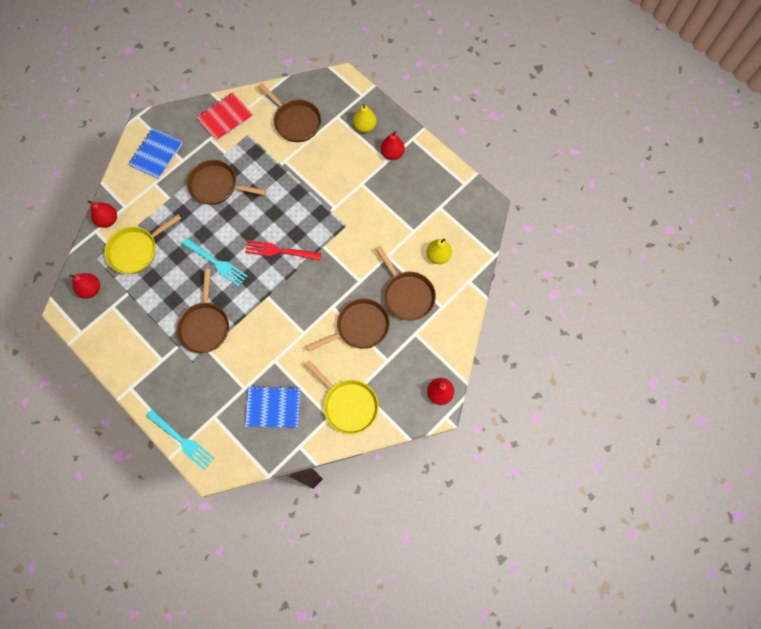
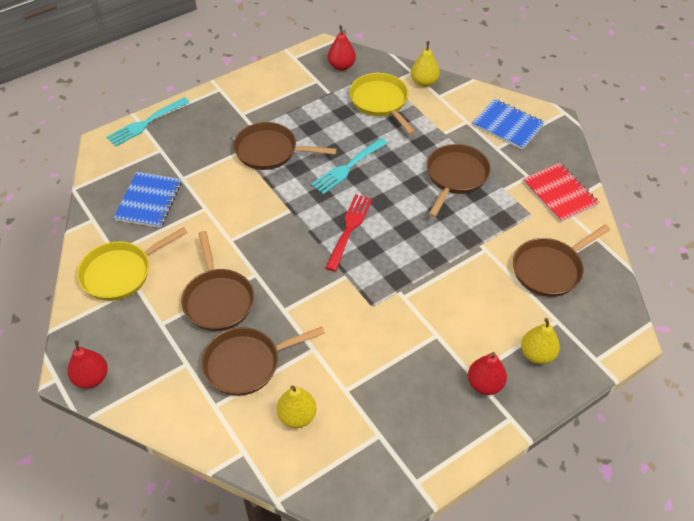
camera: 100 degrees right, 20 degrees down
(108, 220) = (424, 82): red pear -> yellow pear

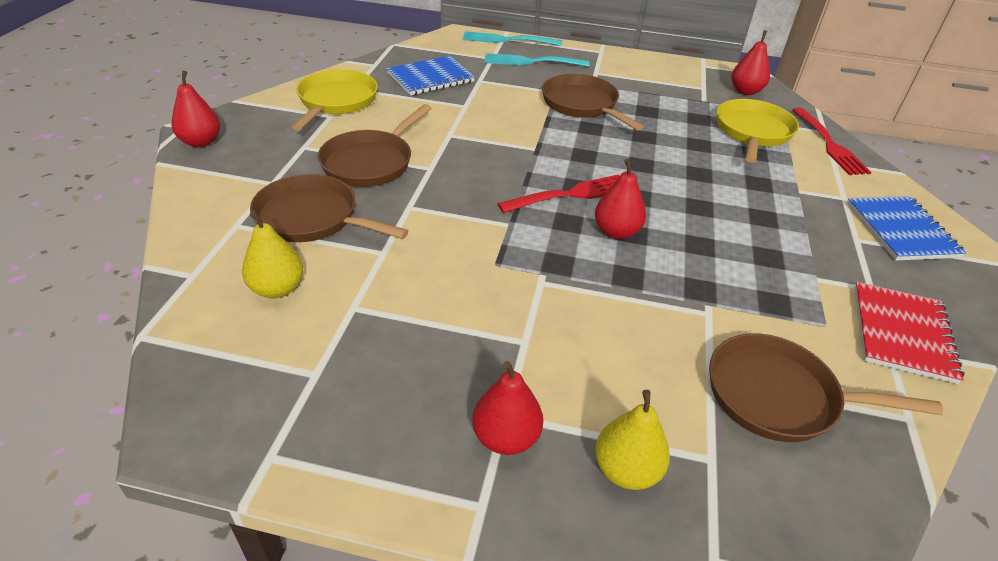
camera: 45 degrees right, 10 degrees down
(121, 272) = (336, 101): yellow pan -> yellow pan turned 90 degrees clockwise
(347, 167) = (641, 154): turquoise fork -> turquoise fork (531, 61)
(398, 235) = (616, 232): none -> red pear
(424, 82) = (829, 144): yellow pear -> red fork
(455, 177) = (761, 230): brown pan -> none

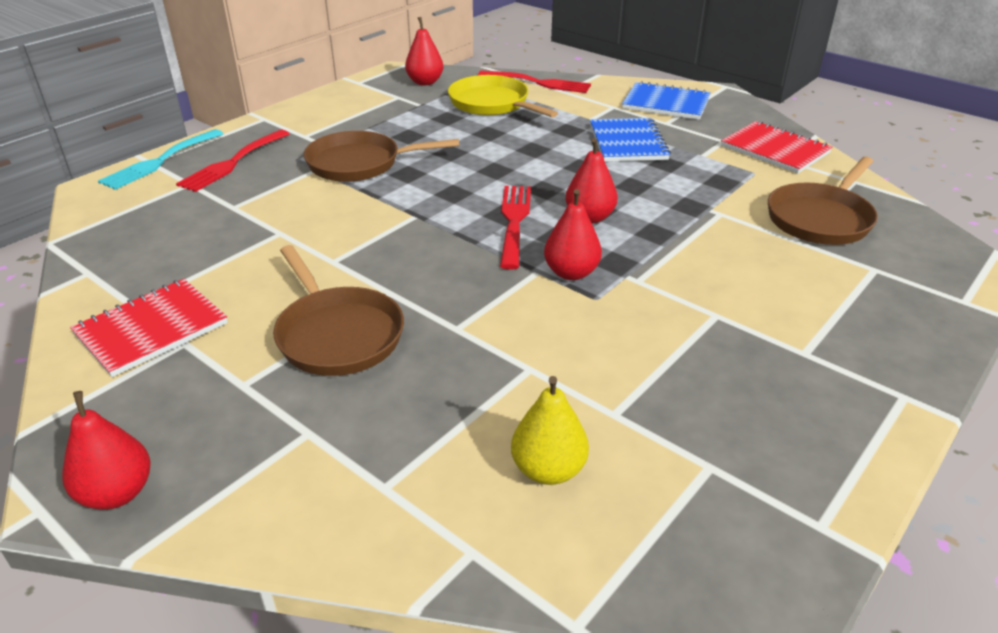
camera: 60 degrees left, 5 degrees down
(312, 218) = (422, 410): brown pan -> none
(336, 101) = (151, 329): yellow pan -> red notebook
(430, 78) = (183, 238): blue notebook -> blue notebook (628, 142)
(506, 437) = (831, 360): red pear -> red pear (571, 273)
(531, 61) = (233, 163): turquoise fork -> red fork
(626, 470) = (878, 310): yellow pear -> none

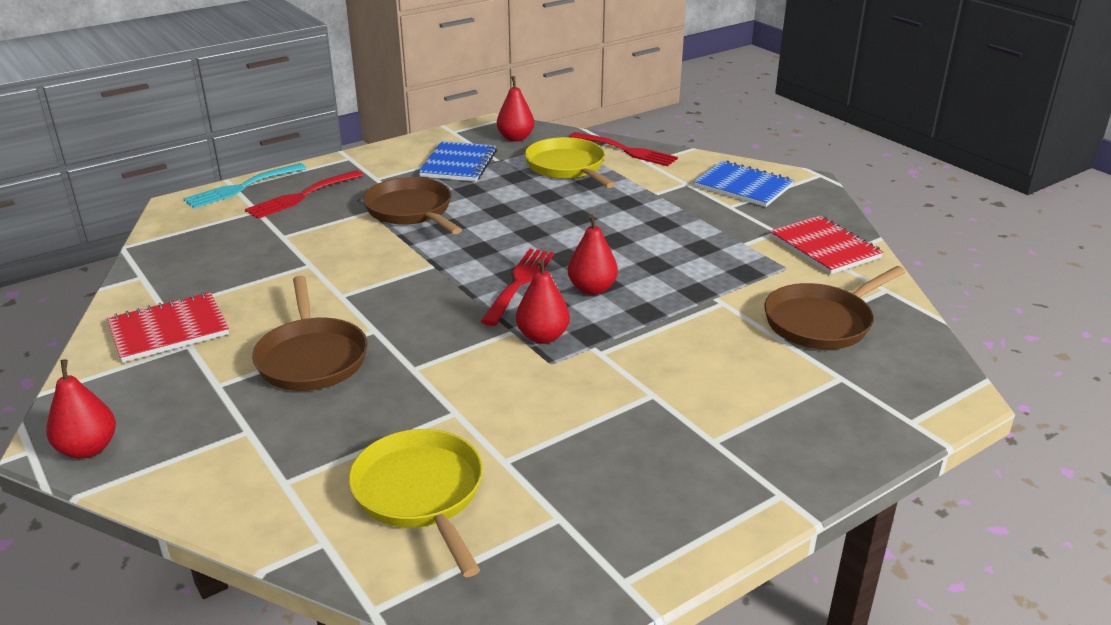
camera: 15 degrees right, 5 degrees down
(360, 163) = (411, 211): brown pan -> brown pan turned 45 degrees clockwise
(548, 470) = (421, 494): yellow pear -> yellow pan
(628, 142) = (677, 221): blue notebook -> blue notebook (458, 164)

